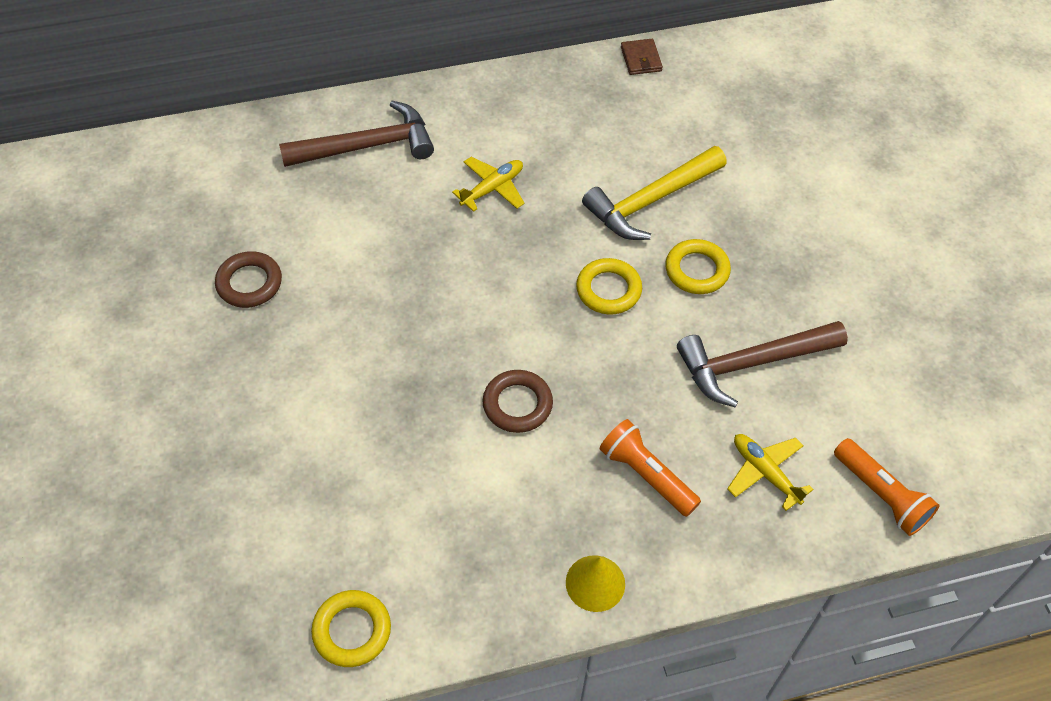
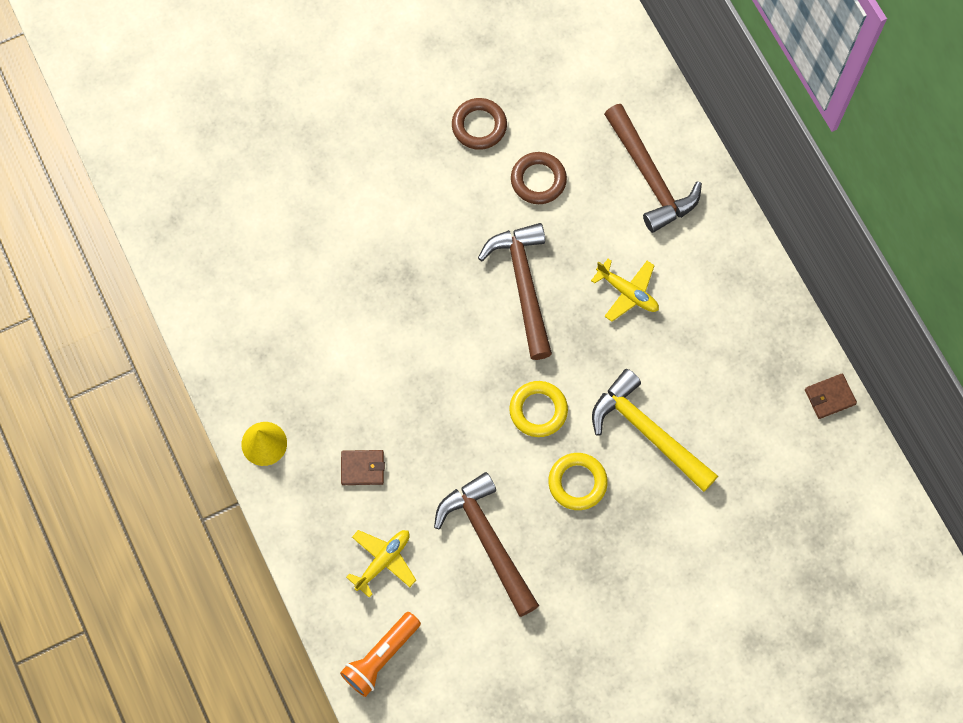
camera: 80 degrees right, 15 degrees up
(352, 631) = (198, 282): yellow ring -> none
(458, 276) = (523, 285): none -> brown hammer
(517, 404) = (407, 358): brown ring -> brown ring (538, 180)
(646, 475) = (362, 468): orange flashlight -> brown wallet

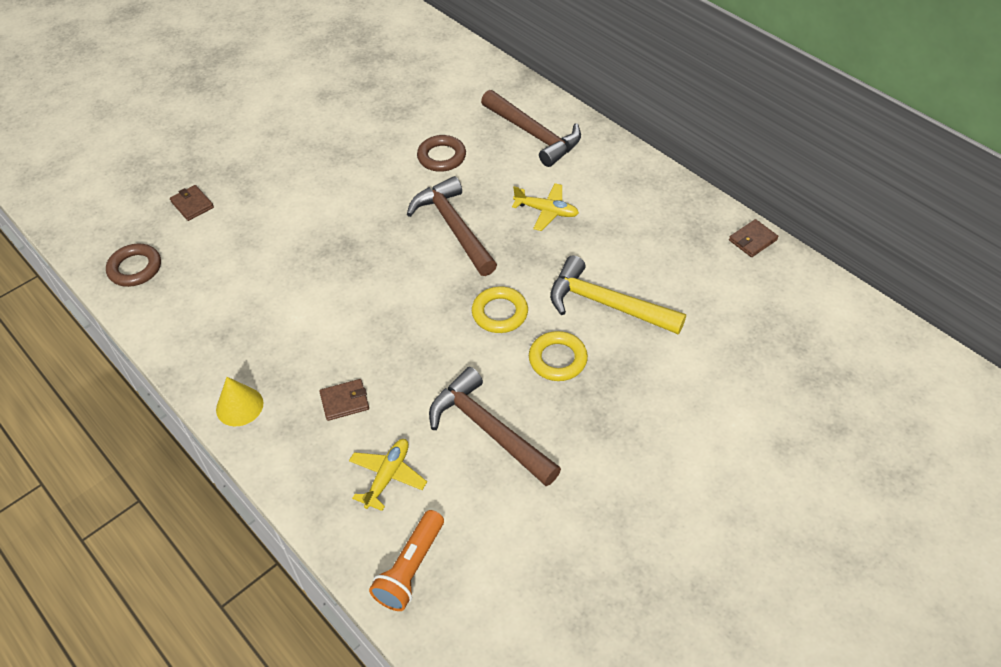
camera: 15 degrees left, 20 degrees down
(258, 171) = (192, 205): none -> brown wallet
(479, 126) = (380, 135): brown ring -> brown ring (135, 268)

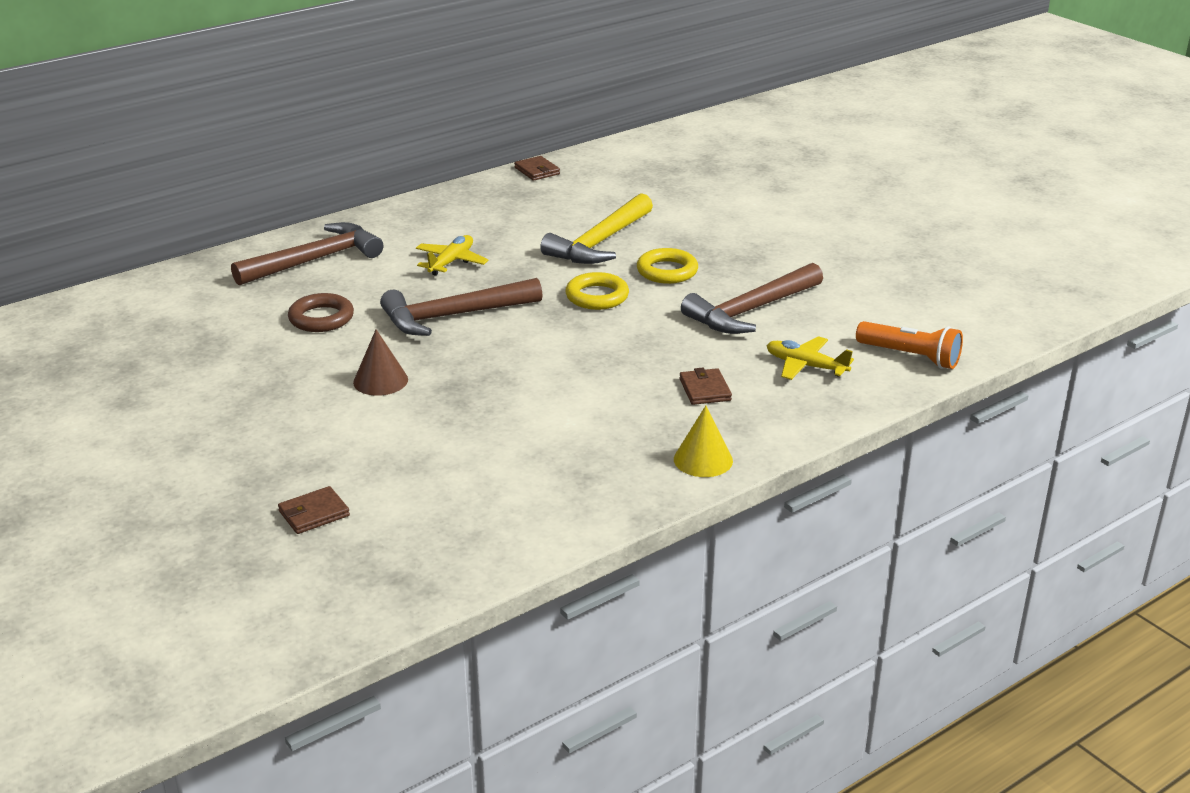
camera: 85 degrees left, 20 degrees down
(135, 268) = (432, 560): brown ring -> none
(353, 204) = (380, 381): none -> brown cone

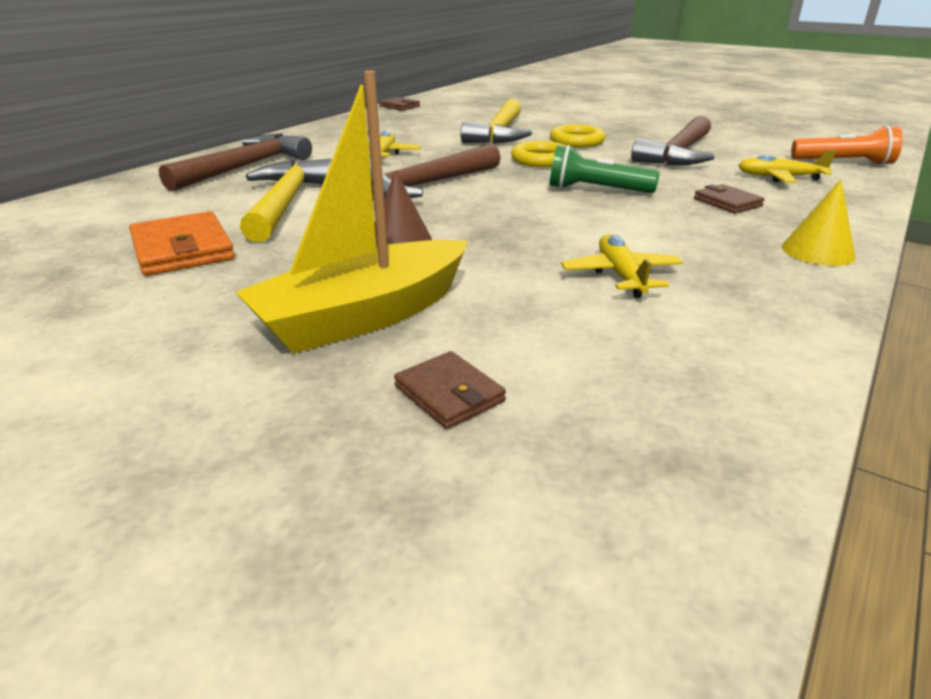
camera: 20 degrees left, 0 degrees up
(218, 359) = (183, 249): none -> orange wallet
(304, 447) = (363, 316): none -> yellow boat
(314, 513) = (449, 394): brown wallet -> brown wallet turned 75 degrees counterclockwise
(321, 318) = (286, 203): brown ring -> yellow hammer
(514, 450) = (620, 275): none -> yellow plane
(603, 351) = (596, 190): none -> green flashlight

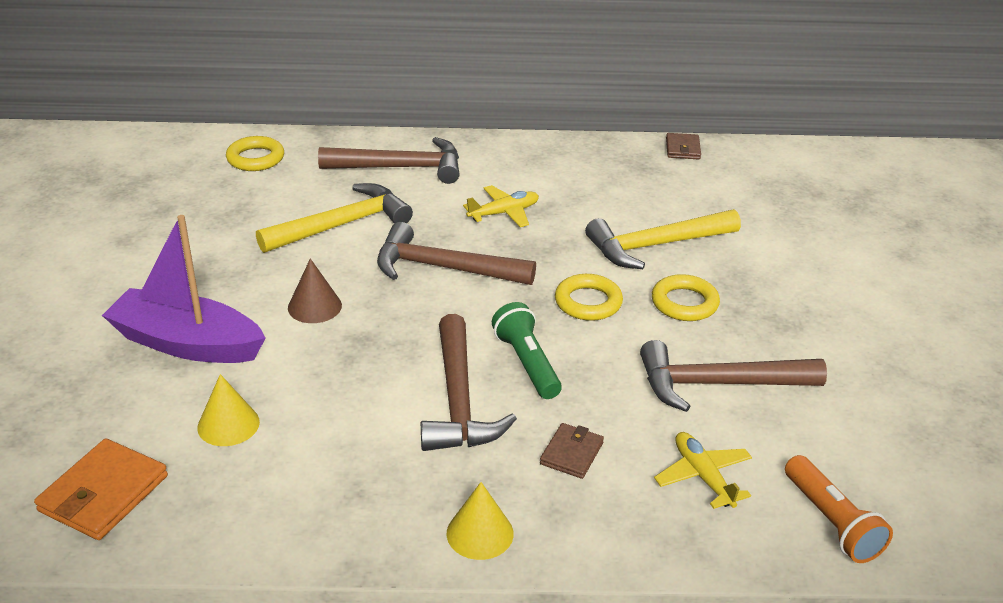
camera: 55 degrees right, 5 degrees up
(83, 210) = (255, 158): none -> yellow ring
(183, 249) = (228, 230): orange wallet -> orange wallet (104, 493)
(363, 316) = (187, 343): yellow boat -> purple boat
(449, 394) = (119, 411): brown wallet -> none
(556, 325) = (228, 424): none -> yellow cone
(620, 275) = (333, 431): yellow plane -> none
(622, 220) = (458, 400): none -> brown hammer

